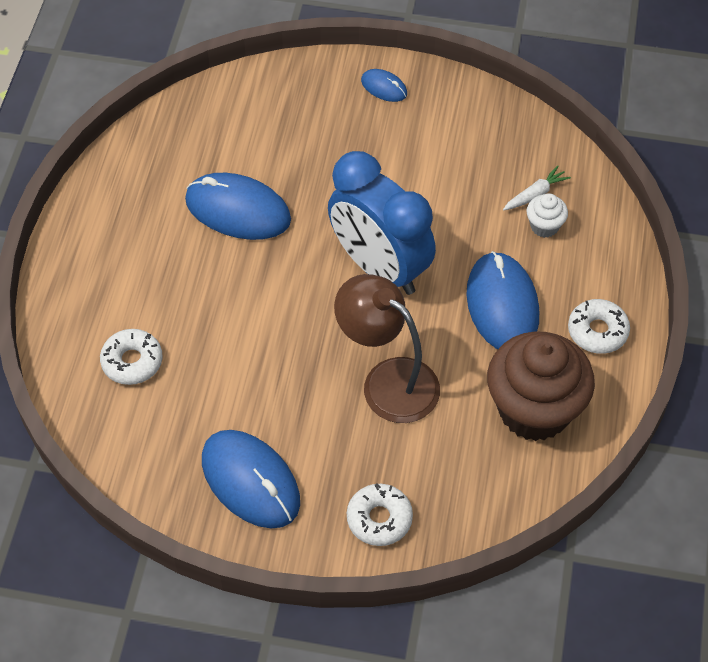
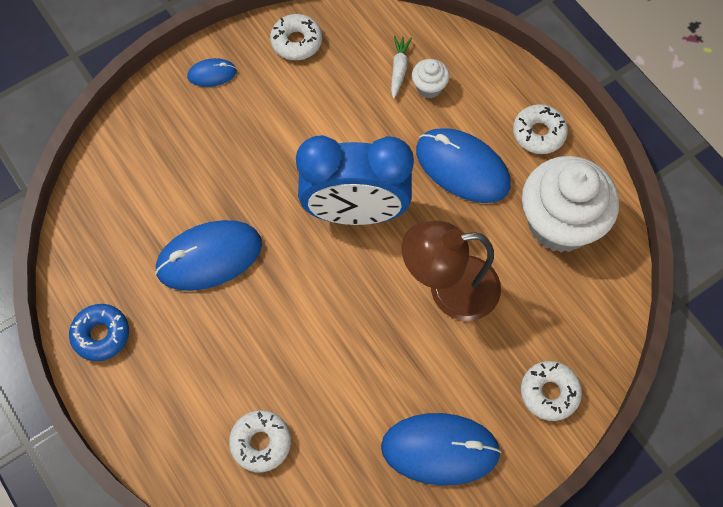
camera: 45 degrees left, 10 degrees up
(108, 199) = (101, 335): none -> blue donut
(475, 113) = (296, 42): none -> white donut
(534, 410) = (559, 223): brown cupcake -> white cupcake

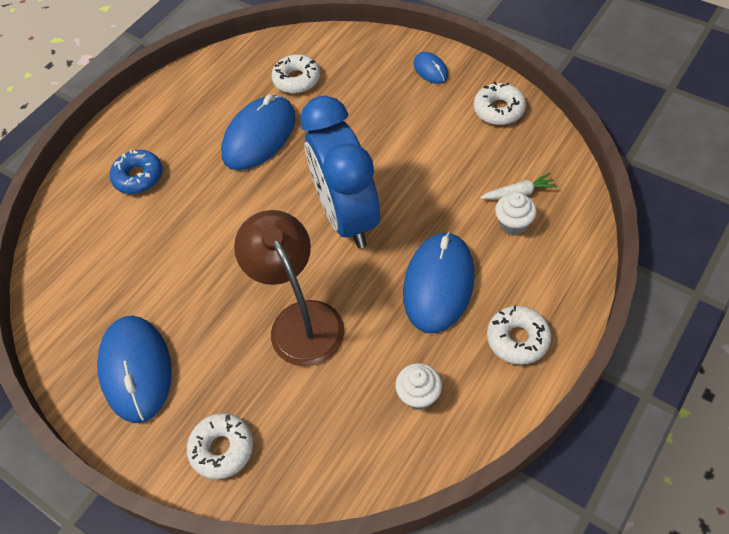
camera: 75 degrees right, 10 degrees down
(101, 335) = (168, 101): blue donut -> blue donut (138, 177)
(209, 257) = (259, 136): blue mouse -> blue mouse turned 75 degrees clockwise
(261, 443) = (108, 233): white donut -> white donut (297, 80)
(559, 223) = (419, 395): white cupcake -> white cupcake, size x0.43

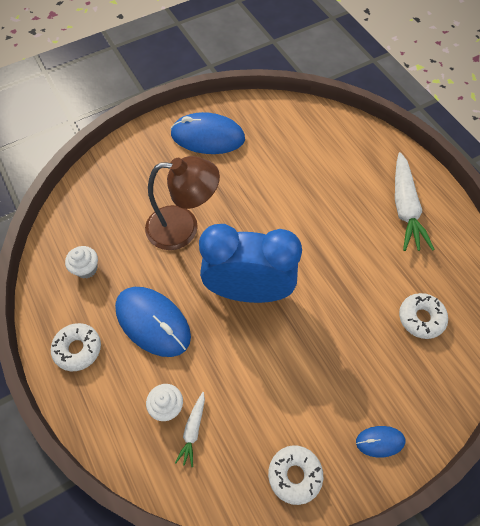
camera: 110 degrees right, 5 degrees up
(138, 177) = (364, 177): blue donut -> none
(168, 129) = (405, 208): none -> white carrot
(222, 449) = (130, 161): white donut -> none
(259, 136) = (365, 265): blue mouse -> none

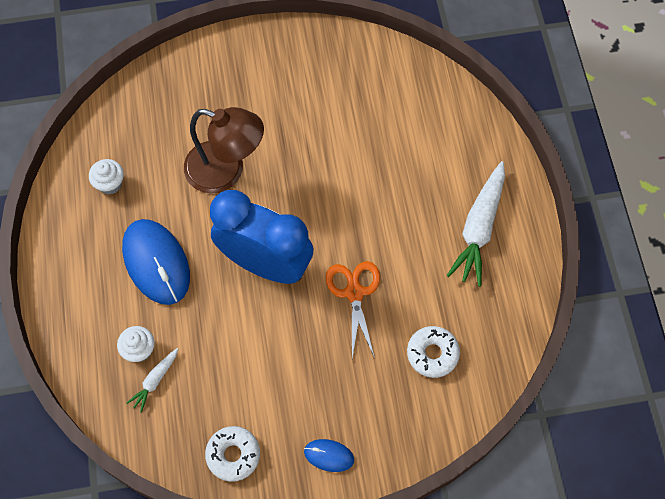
camera: 20 degrees right, 5 degrees up
(78, 349) = (74, 264): white donut -> none
(208, 137) = (295, 70): blue mouse -> none
(333, 290) = (354, 293): none -> orange scissors

